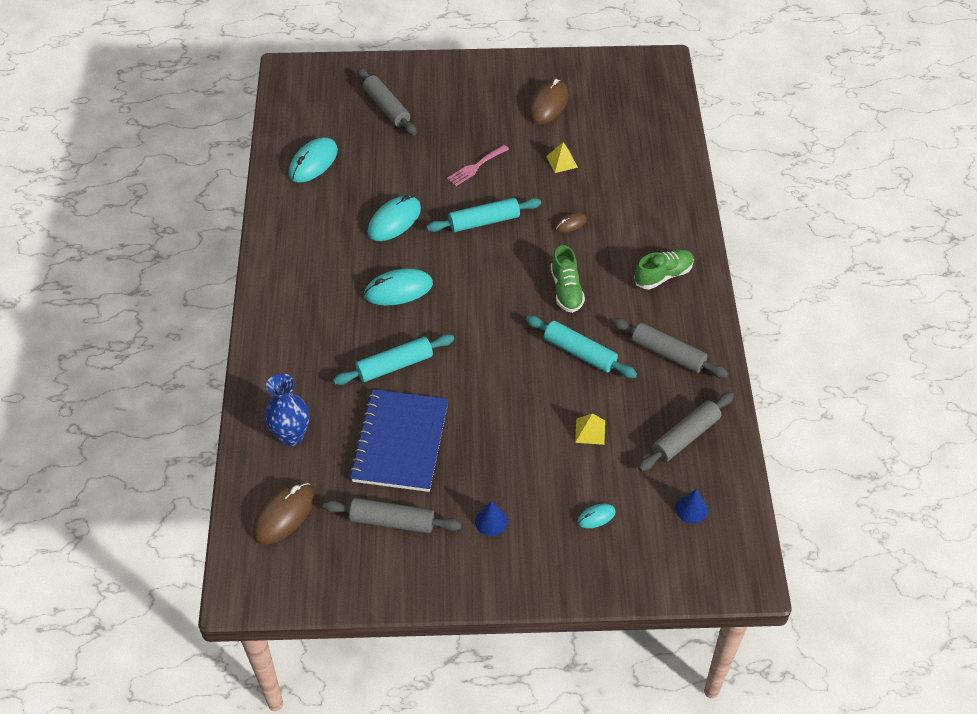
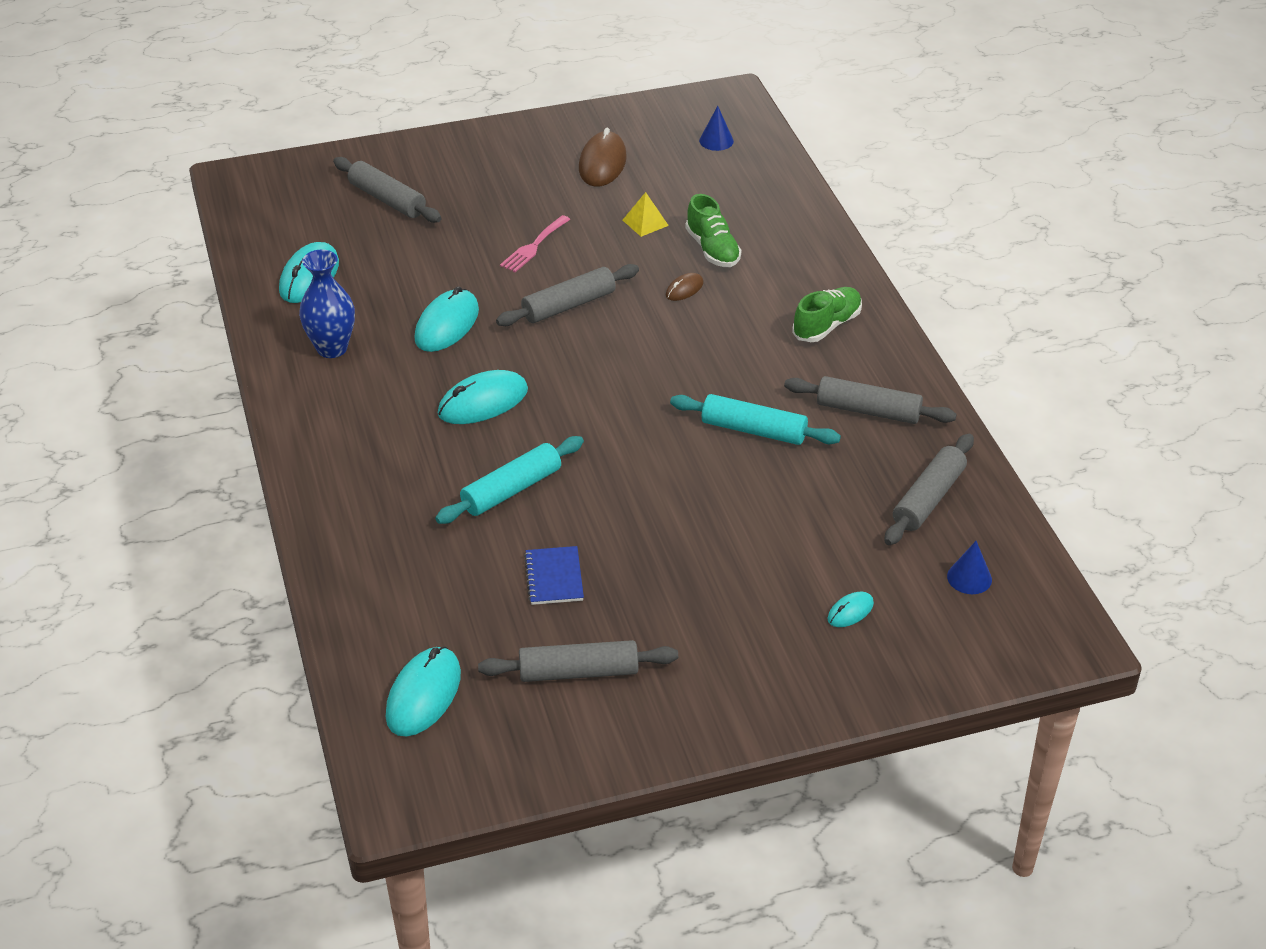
camera: 15 degrees left, 10 degrees down
(284, 515) = (423, 695): brown mouse -> turquoise mouse
(291, 436) = (398, 599): blue vase -> blue vase (332, 348)
(400, 442) = (554, 577): blue notebook -> blue notebook, size x0.47
(484, 221) = (568, 305): turquoise rolling pin -> grey rolling pin
(491, 521) = (713, 644): blue cone -> blue cone (716, 141)
(566, 290) = (708, 363): green shoe -> green shoe (712, 249)
(590, 431) = (803, 516): yellow pyramid -> none

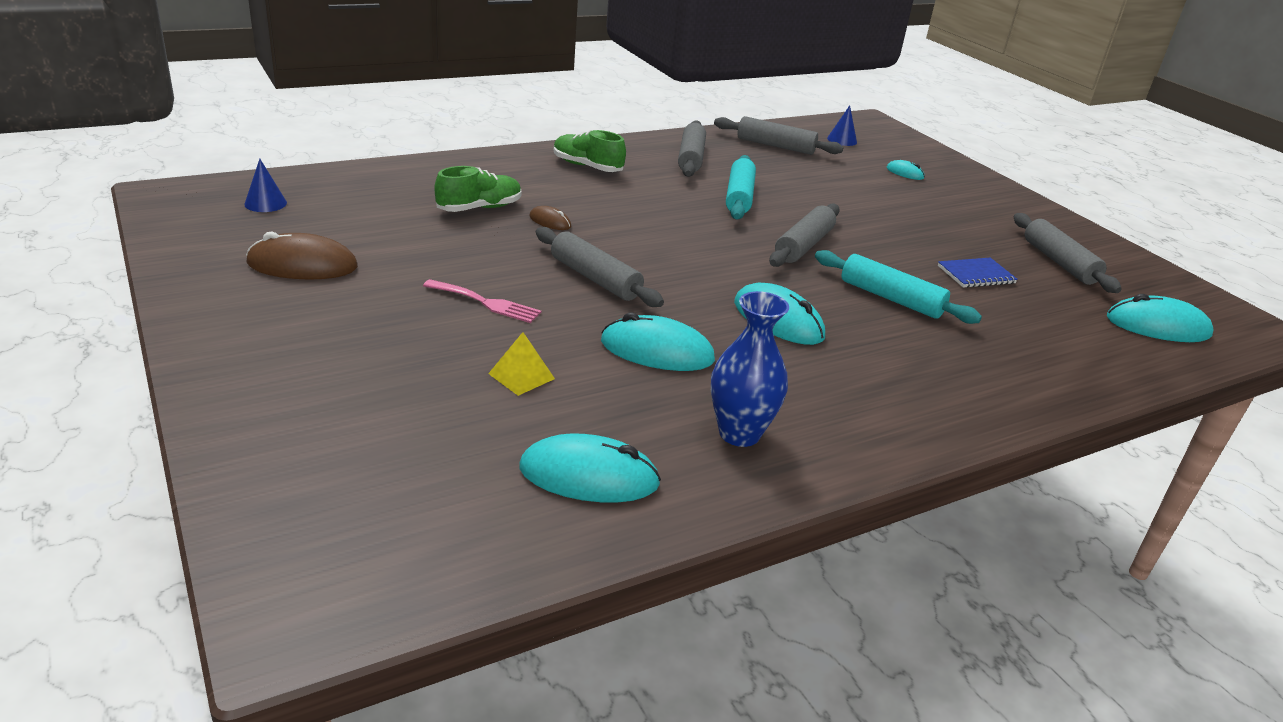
camera: 105 degrees left, 10 degrees down
(387, 199) = (378, 424): grey rolling pin -> grey rolling pin (803, 245)
(645, 222) = (432, 240): yellow pyramid -> yellow pyramid (521, 376)

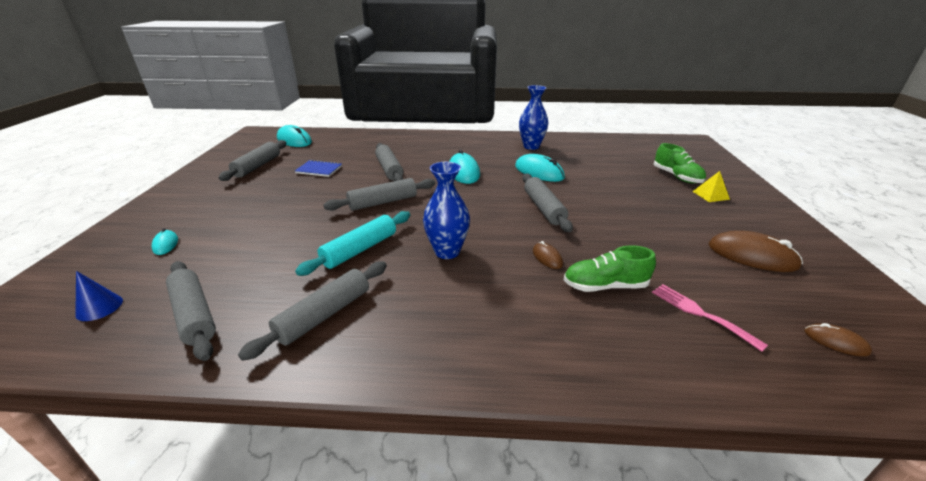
camera: 145 degrees left, 0 degrees up
(265, 203) = (835, 342): blue cone -> brown mouse
(486, 303) = (618, 207): pink fork -> pink fork (700, 313)
(521, 376) = (610, 175): yellow pyramid -> yellow pyramid (710, 195)
(587, 167) = (458, 326): green shoe -> green shoe (676, 177)
(589, 476) = (595, 147): turquoise mouse -> none
(656, 209) = (447, 252): none -> blue vase
(891, 298) = (389, 169): turquoise rolling pin -> grey rolling pin

